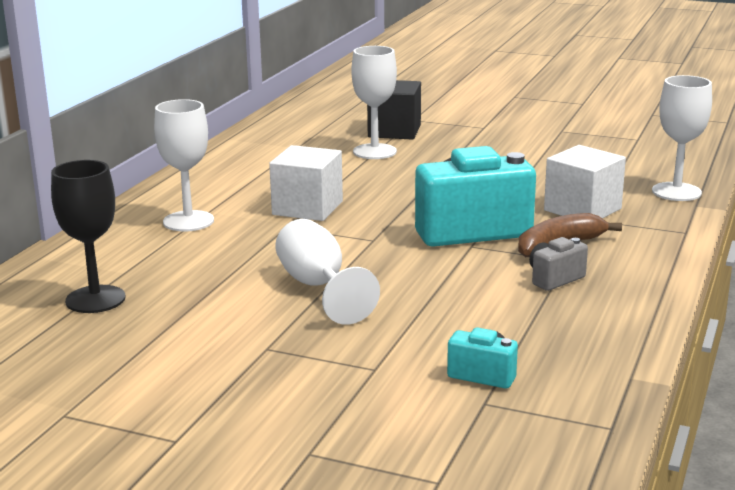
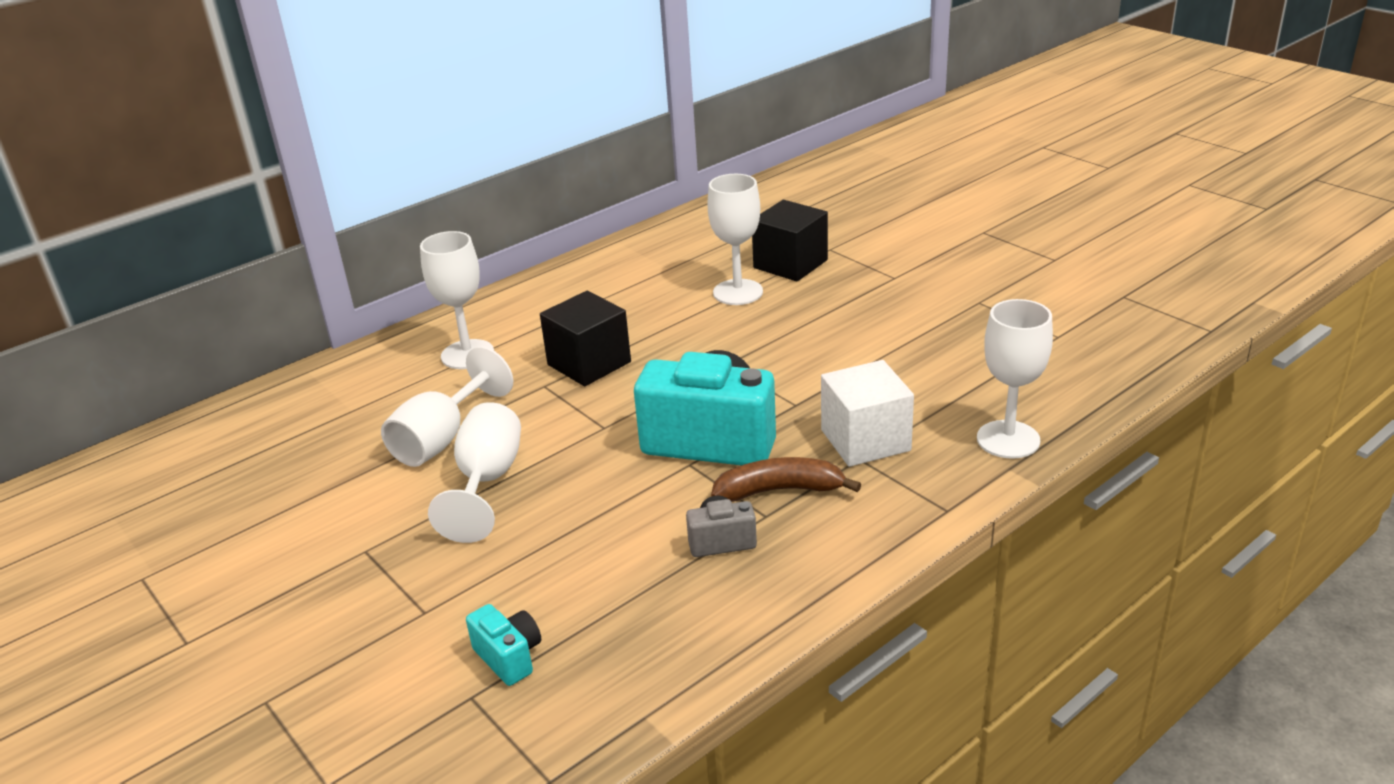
camera: 30 degrees right, 10 degrees up
(95, 299) = (296, 440): black goblet -> none
(239, 272) = (442, 439): none -> white goblet
(307, 208) = (589, 363): white cube -> black cube

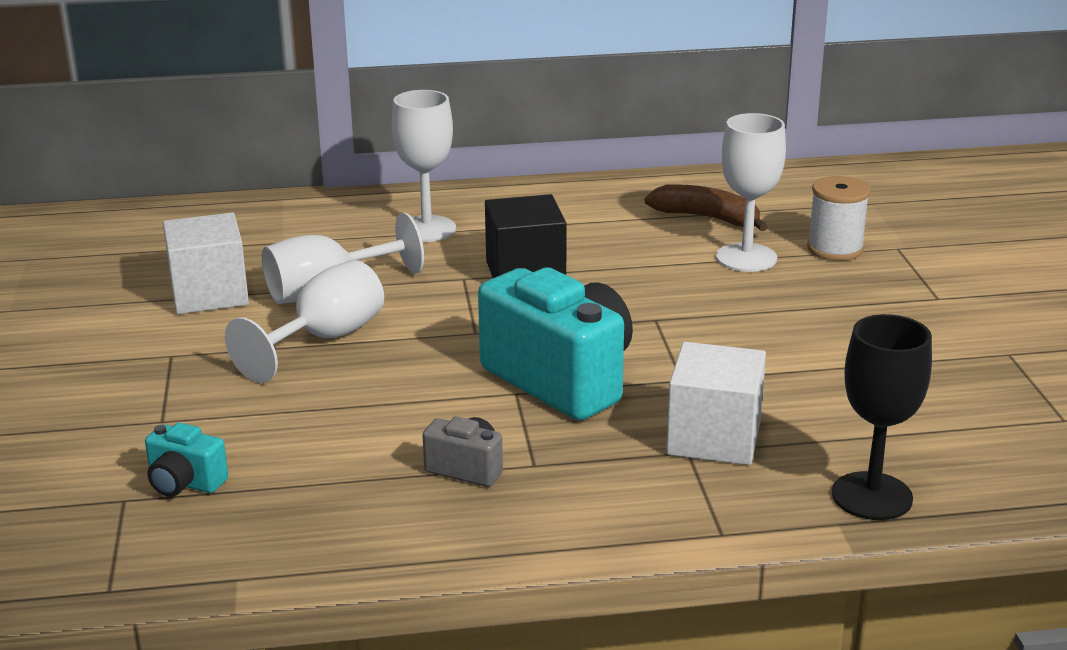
camera: 30 degrees right, 5 degrees down
(338, 481) = (209, 294): none -> white cube
(509, 657) = (185, 483): turquoise camera -> turquoise camera turned 120 degrees clockwise
(779, 490) = (573, 448): brown banana -> brown banana (707, 218)
(790, 264) = (835, 249): black cube -> white spool
(1008, 439) = (872, 496): white goblet -> black goblet

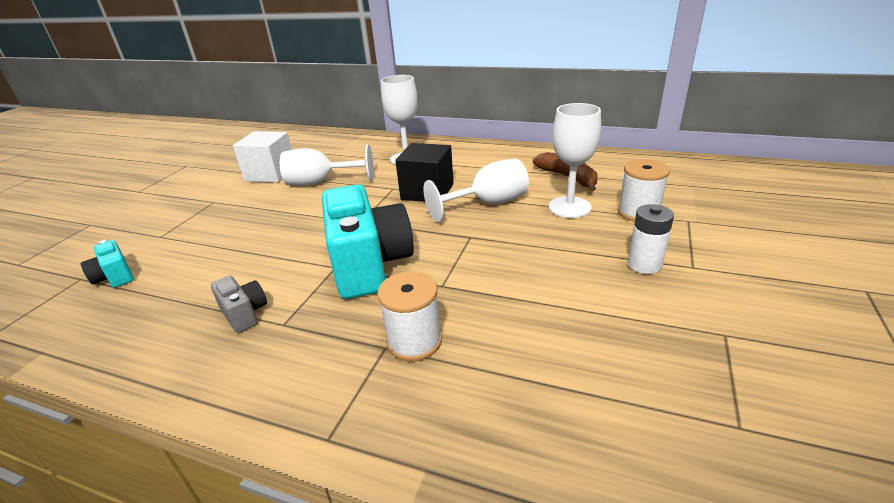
camera: 30 degrees right, 5 degrees up
(324, 339) = (285, 208): white goblet -> white goblet (488, 203)
(714, 438) = (414, 341): white cube -> white spool
(872, 496) = (480, 450): black goblet -> none
(887, 306) = (644, 264): none -> white battery

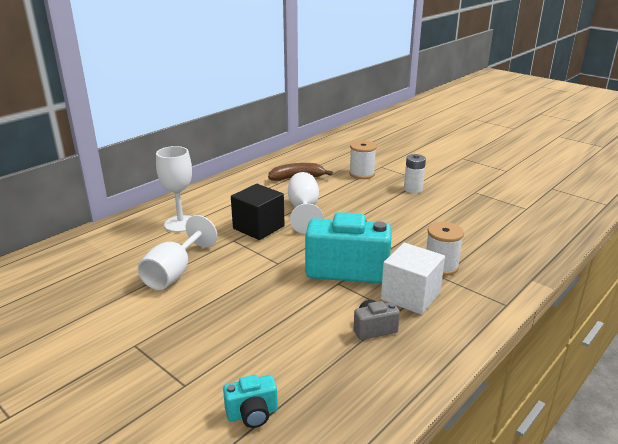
camera: 70 degrees left, 5 degrees down
(271, 174) = (108, 301): white cube -> white cube (410, 296)
(569, 207) = (336, 188): white goblet -> none

